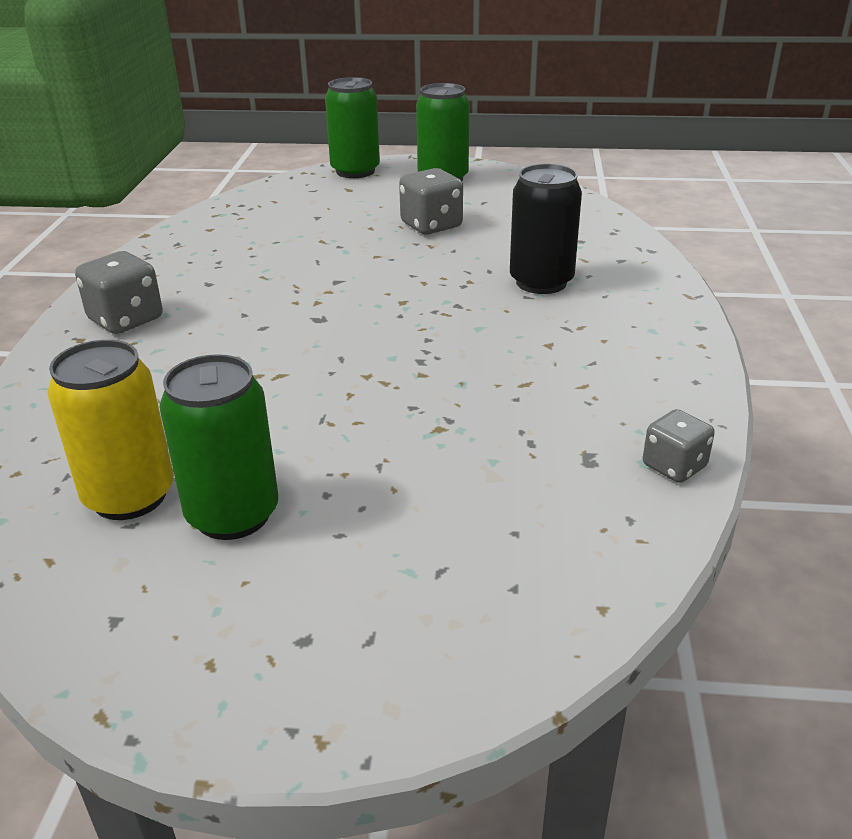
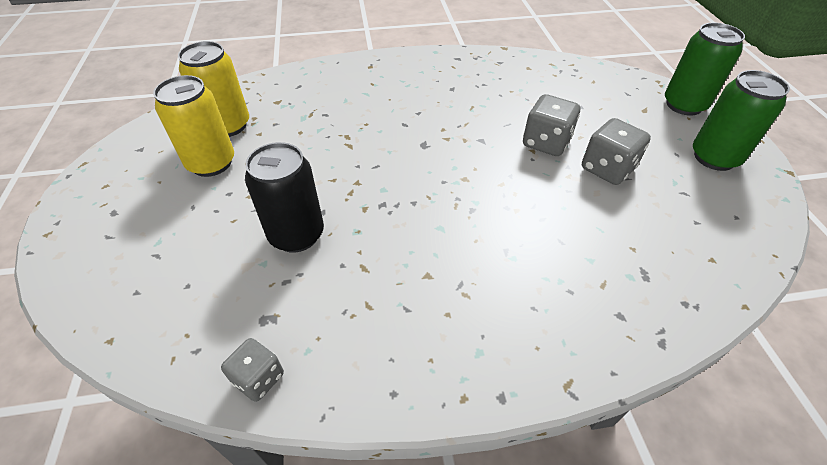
camera: 75 degrees right, 15 degrees up
(126, 319) = (395, 73): grey dice -> grey dice (546, 142)
(233, 515) = (211, 163): green can -> yellow can
(541, 282) = (536, 257): black can -> black can (296, 235)

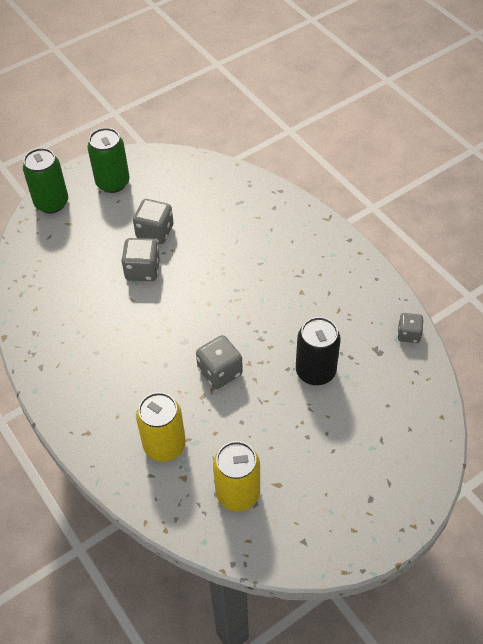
camera: 115 degrees left, 5 degrees up
(211, 163) = (286, 471): yellow can -> yellow can (164, 445)
(364, 157) = (220, 372): none -> grey dice

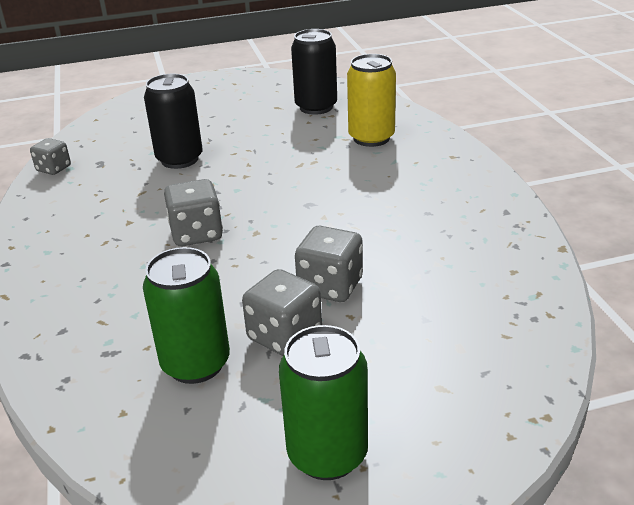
camera: 160 degrees left, 20 degrees down
(51, 203) = (474, 440): green can -> green can (196, 364)
(220, 372) = (282, 174): grey dice -> grey dice (196, 234)
(238, 493) = (316, 107): yellow can -> black can

